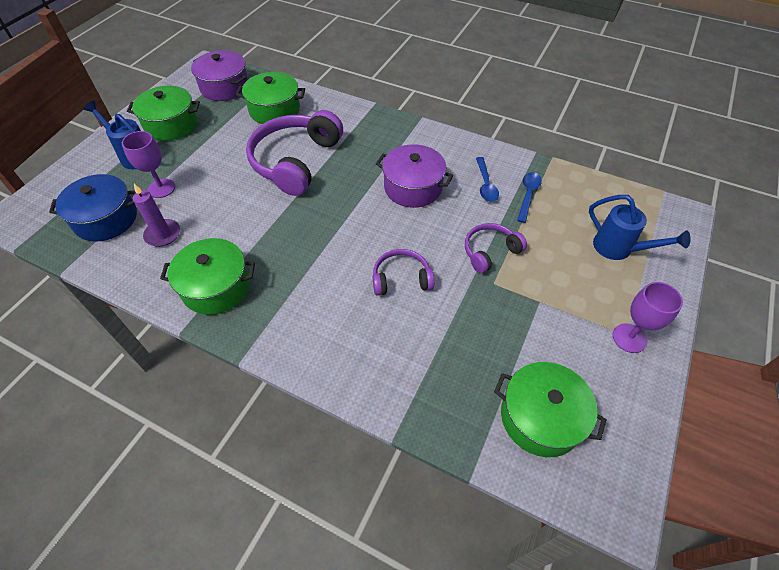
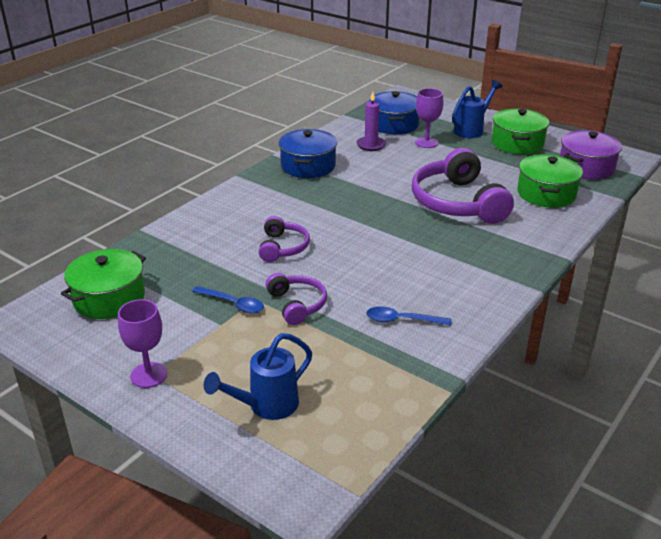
camera: 100 degrees right, 20 degrees down
(216, 287) = (308, 166): green pot -> blue pot
(295, 161) = (457, 202): purple headphones -> purple headphones turned 135 degrees counterclockwise
(413, 187) = (406, 268): purple pot -> none
(528, 195) = (377, 351): blue spoon -> blue spoon (233, 304)

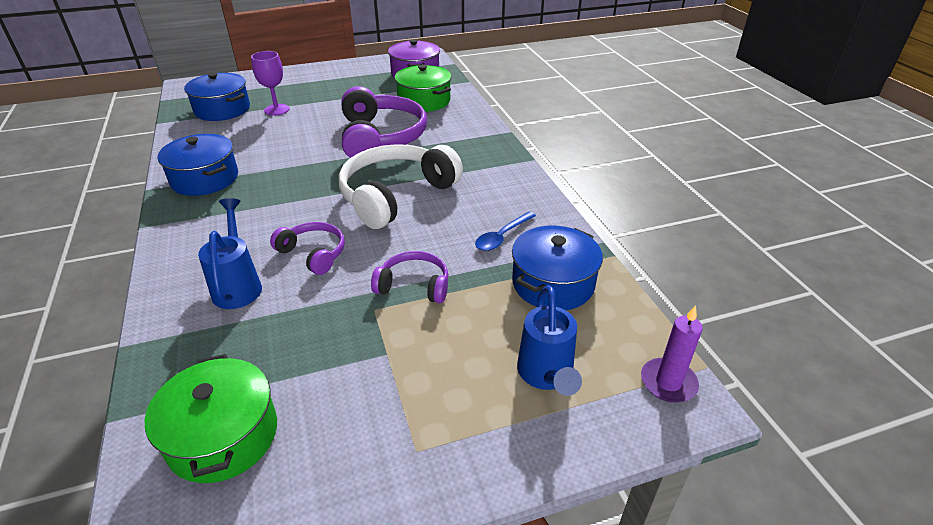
camera: 55 degrees left, 5 degrees up
(149, 375) = (413, 455): purple goblet -> none
(233, 304) = (363, 329): blue spoon -> none
(371, 145) = (232, 134): purple candle -> purple candle (668, 382)
(373, 370) = (553, 283): none -> blue pot
(390, 247) = (396, 195): none -> white headphones
(457, 202) = (381, 137): purple headphones -> purple headphones turned 120 degrees counterclockwise
(472, 130) = (294, 85): blue watering can -> blue watering can (238, 285)
(517, 143) = (344, 79): green pot -> none

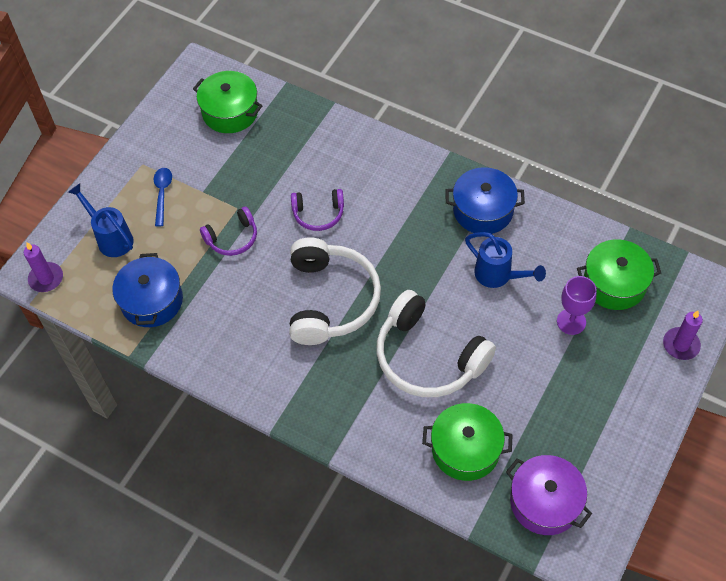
camera: 140 degrees right, 20 degrees up
(222, 109) = (614, 283): blue pot -> green pot
(238, 285) = (330, 166): blue watering can -> blue watering can (498, 276)
(249, 79) = (681, 345): none -> purple candle
(381, 137) = (428, 357): purple headphones -> white headphones
(502, 237) = (216, 316): blue spoon -> blue spoon (162, 194)

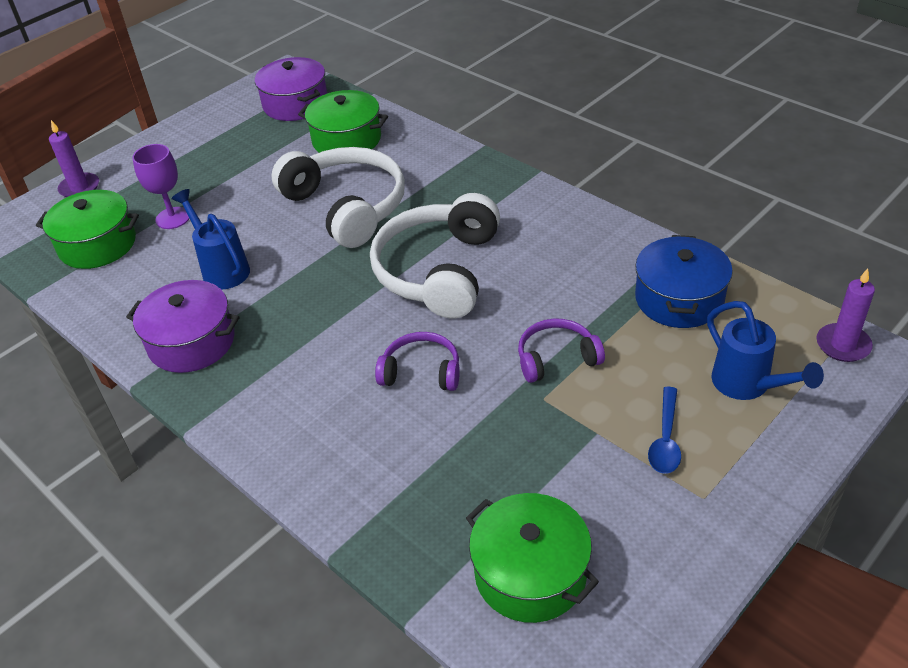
camera: 165 degrees left, 15 degrees down
(483, 210) = (191, 342): blue pot -> purple pot

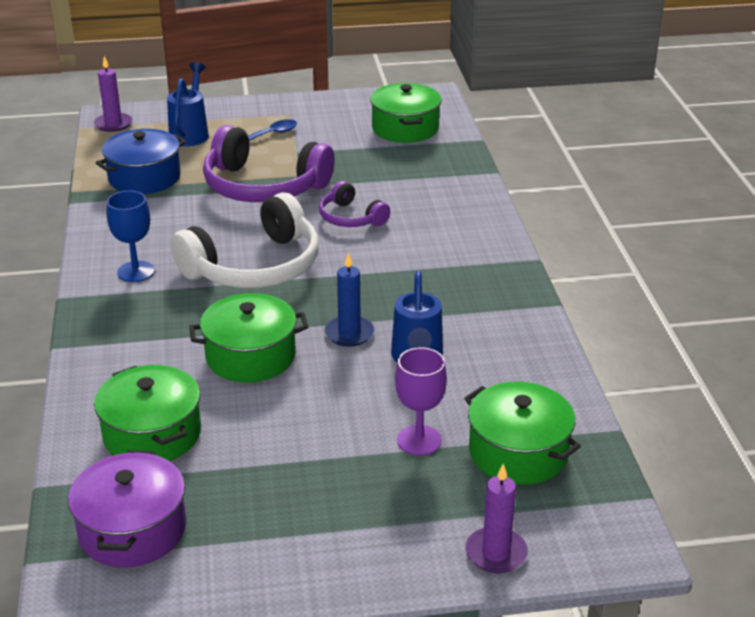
camera: 145 degrees left, 10 degrees down
(191, 342) = (491, 311): purple pot -> none
(294, 259) = (349, 333): none -> blue candle
(347, 207) = (250, 356): white headphones -> green pot
(522, 215) = (136, 271): none -> blue goblet
(556, 358) = (263, 187): purple headphones -> purple headphones, size x1.91

